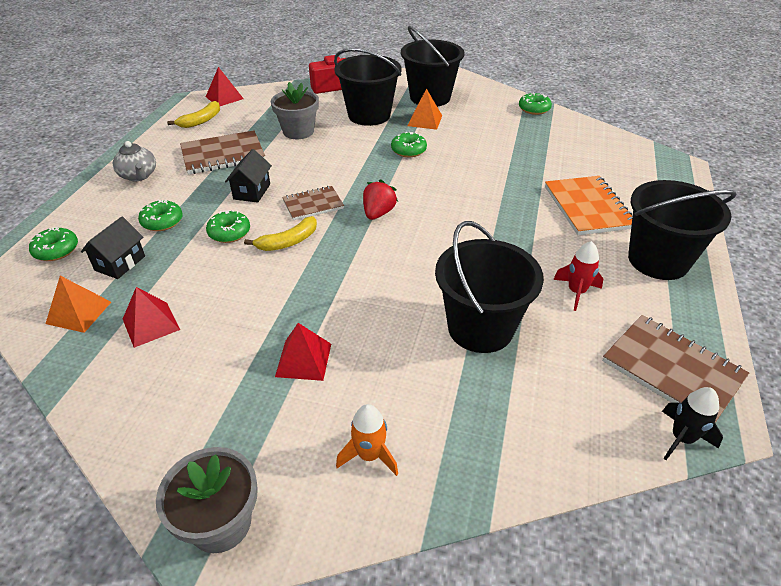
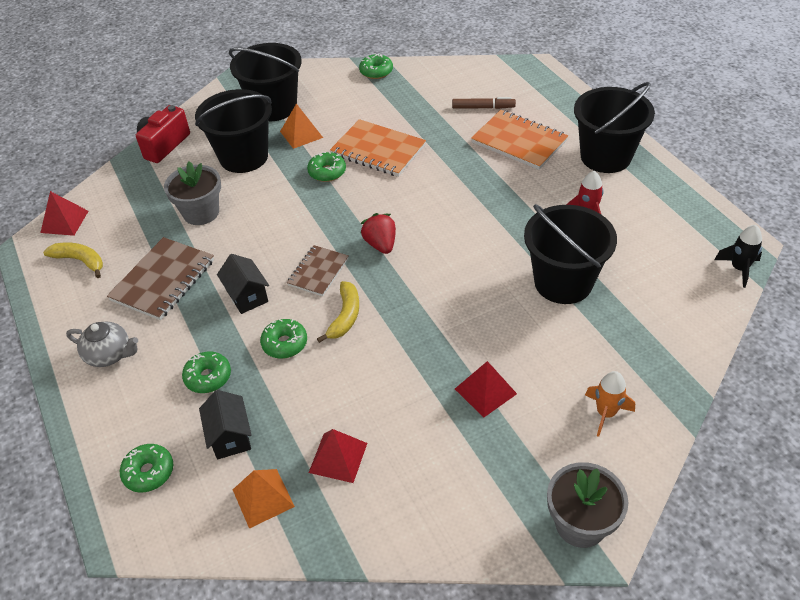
camera: 40 degrees left, 5 degrees up
(201, 121) = (80, 261): yellow banana -> yellow banana turned 60 degrees counterclockwise
(463, 156) = (378, 150): none -> orange notebook
(589, 169) = (482, 107): none -> brown marker
(672, 370) = (692, 229): brown notebook -> none

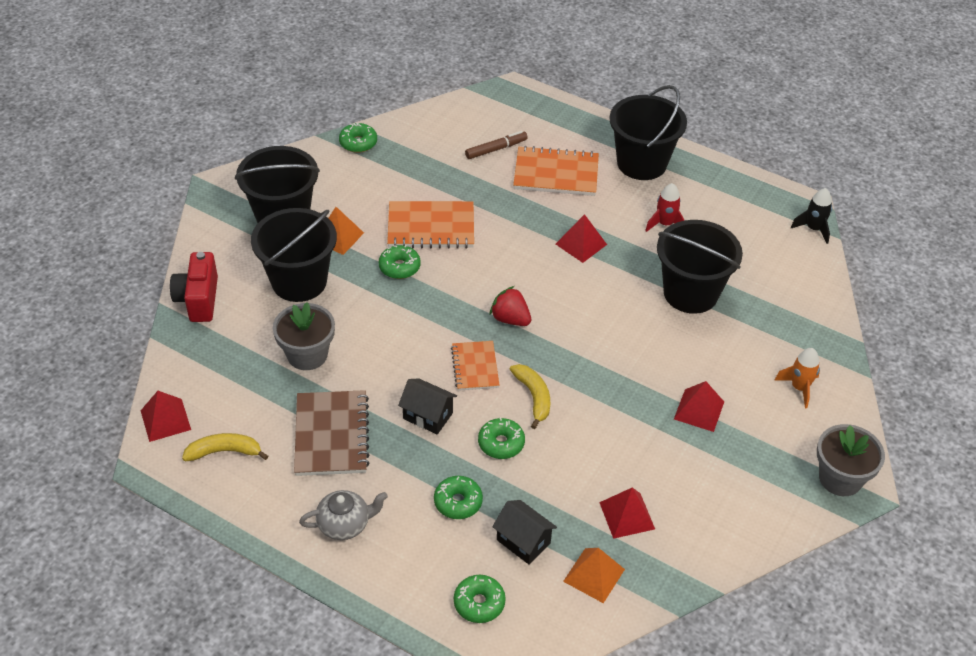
camera: 35 degrees left, 0 degrees up
(318, 272) = (475, 367): brown notebook -> orange notebook
(494, 205) = (581, 244): none -> red pyramid

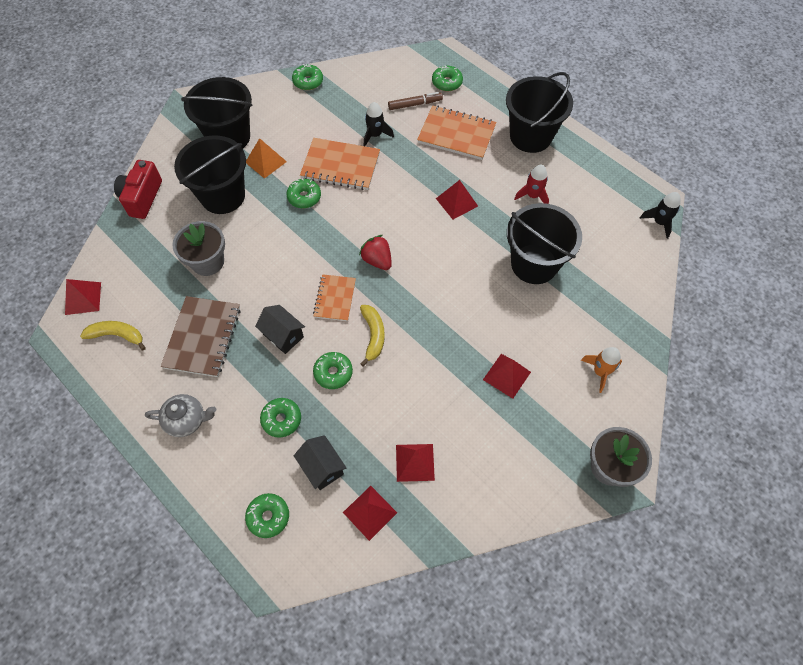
camera: 15 degrees right, 15 degrees up
(460, 188) = (375, 135): none -> black rocket
(525, 121) = (447, 83): none -> green donut
(594, 575) = (370, 512): orange pyramid -> red pyramid

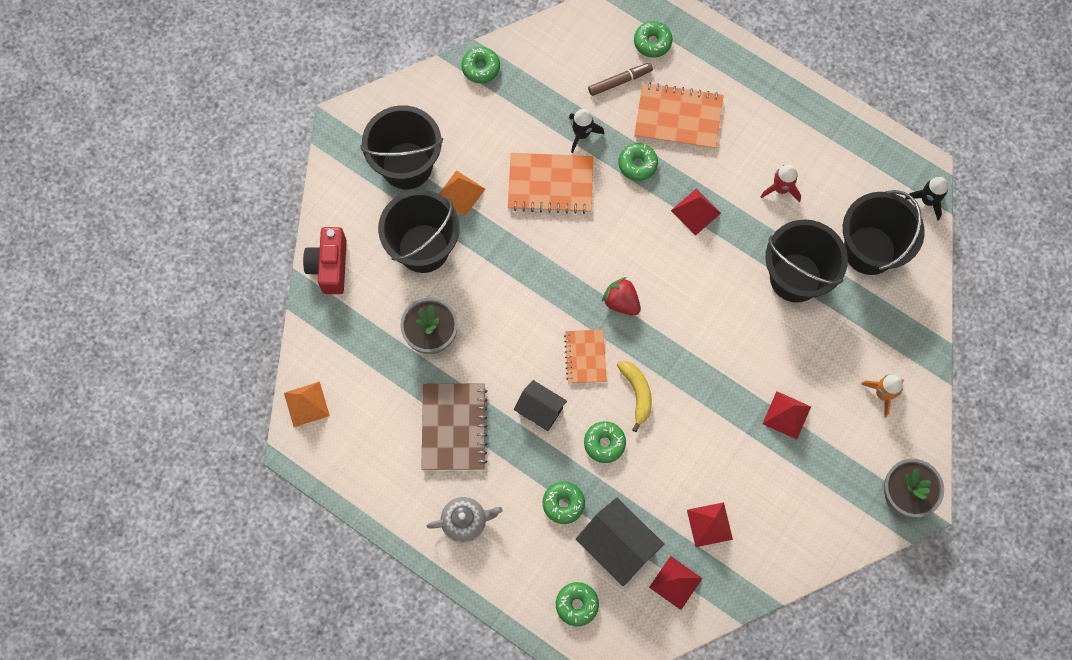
camera: 10 degrees left, 10 degrees up
(83, 298) = (306, 404): red pyramid -> orange pyramid
(117, 335) = (360, 441): yellow banana -> none
(304, 197) = (519, 234): green donut -> green donut (637, 164)
(322, 467) = (617, 546): black house -> black house, size x1.58
(530, 136) = (766, 106): black bucket -> black bucket (869, 250)

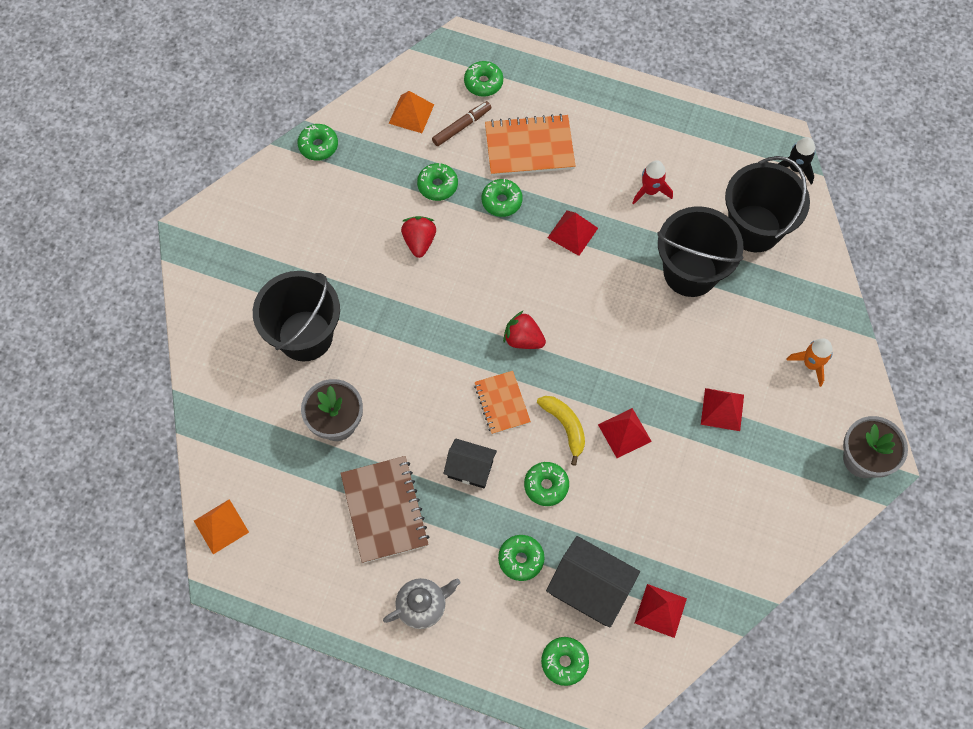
camera: 15 degrees left, 5 degrees down
(329, 266) = (211, 378): red camera -> none
(407, 165) = (267, 258): black bucket -> none
(460, 193) = (329, 272): orange pyramid -> orange pyramid (411, 114)
(550, 184) = (419, 241): orange notebook -> red strawberry
(582, 134) = (437, 185): black rocket -> green donut
(709, 524) = (677, 540): red pyramid -> red pyramid (624, 433)

